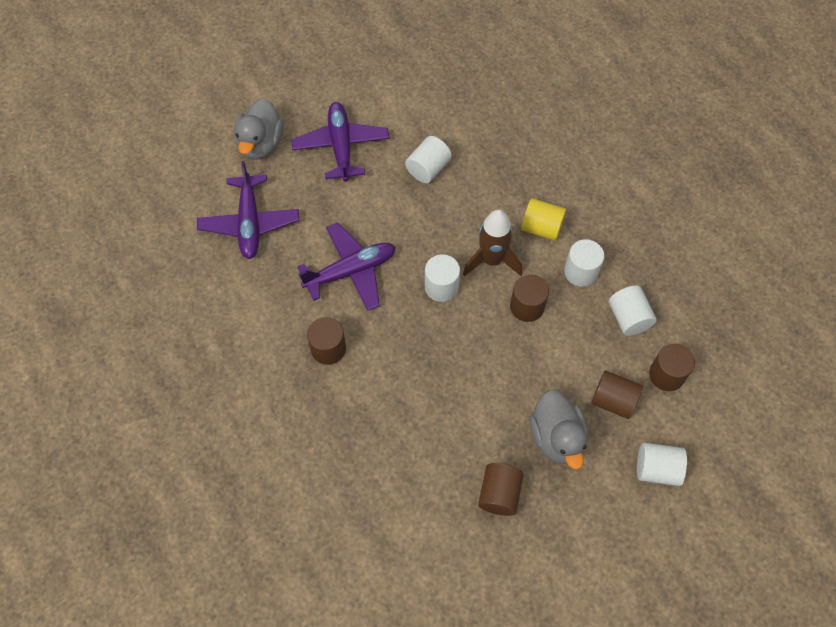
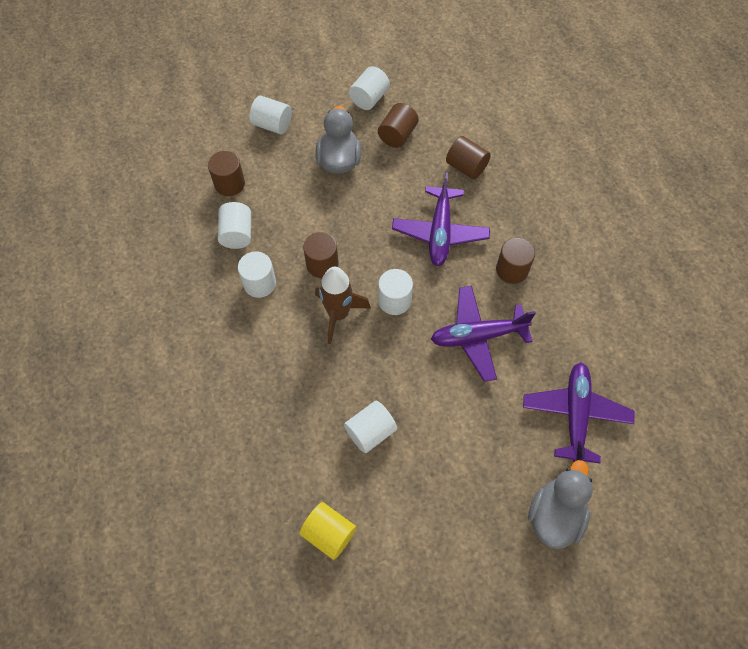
camera: 165 degrees left, 0 degrees up
(341, 146) = (461, 486): purple plane -> purple plane (440, 232)
(541, 228) = (277, 335): yellow cylinder -> yellow cylinder (329, 533)
(553, 544) = (369, 98): none -> white cylinder
(613, 401) = (282, 175): brown cylinder -> brown cylinder (466, 167)

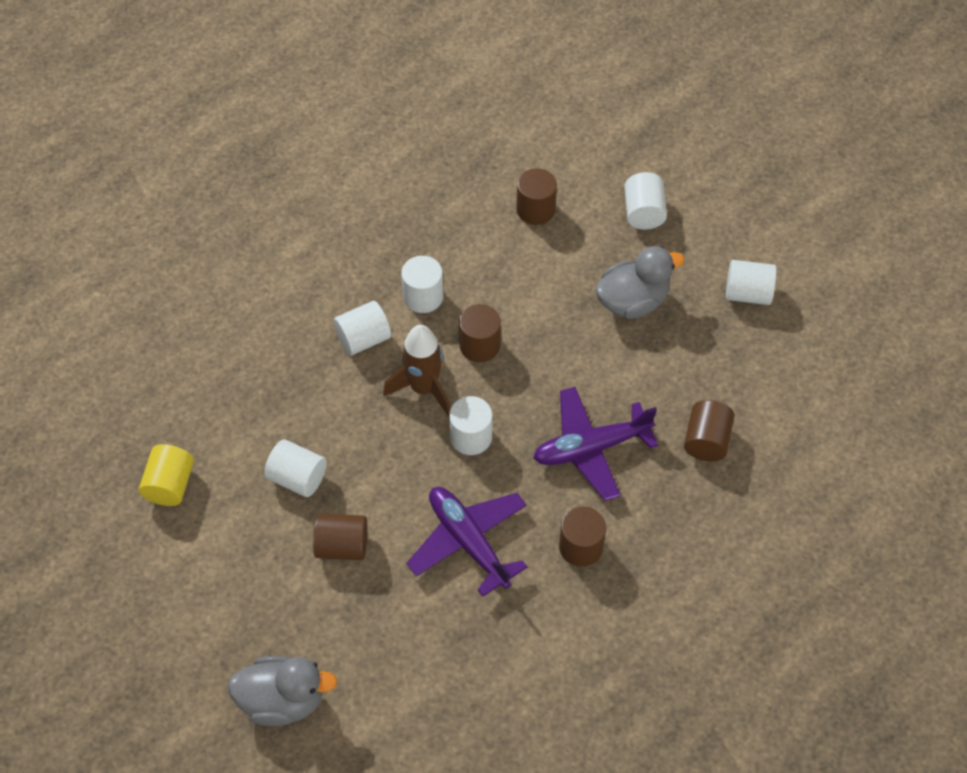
camera: 65 degrees right, 5 degrees down
(237, 234) = (474, 247): white cylinder -> white cylinder (363, 339)
(397, 135) = (709, 346): brown cylinder -> brown cylinder (342, 546)
(575, 415) = (417, 683): purple plane -> none

